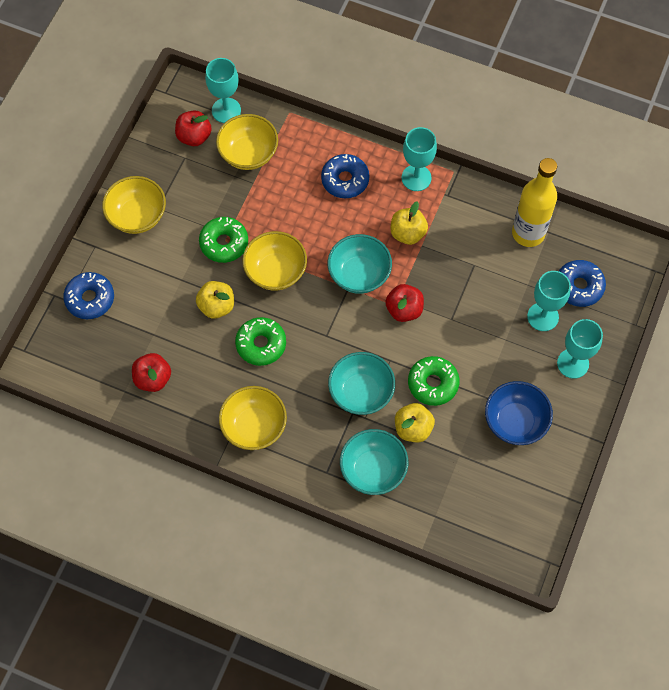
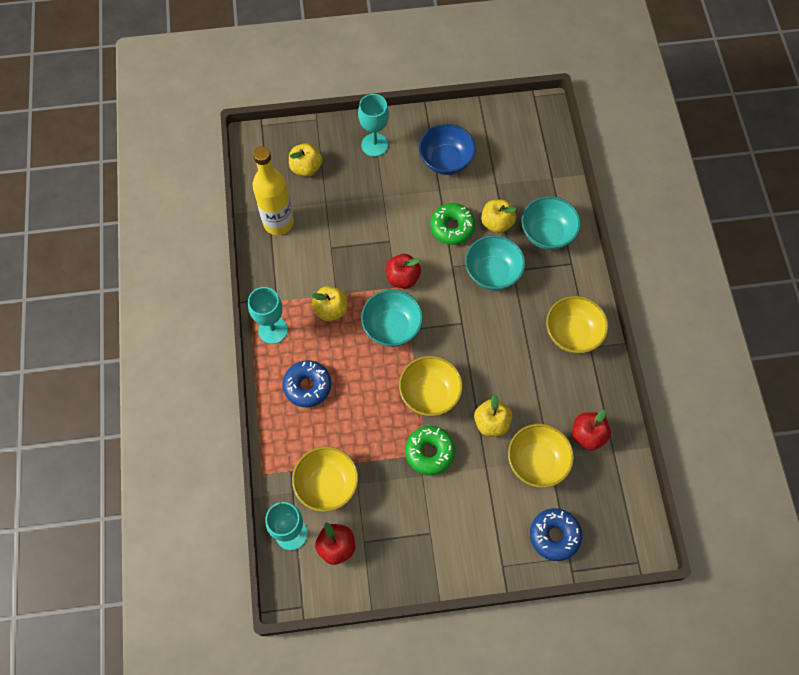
camera: 120 degrees left, 0 degrees up
(137, 216) = (449, 546): yellow bowl -> yellow bowl (537, 462)
(261, 344) = (502, 368): green donut -> none
(543, 316) = (347, 180): turquoise goblet -> none
(579, 286) = (306, 168): blue donut -> yellow apple

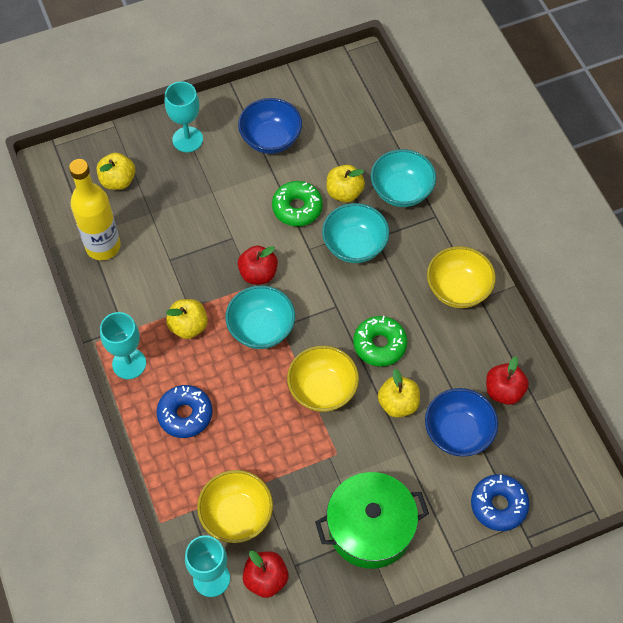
camera: 15 degrees left, 5 degrees down
(429, 452) = (340, 451): green donut -> green donut (379, 345)
(437, 526) = (370, 528): none -> green pot
(537, 462) = (458, 432): yellow bowl -> blue bowl

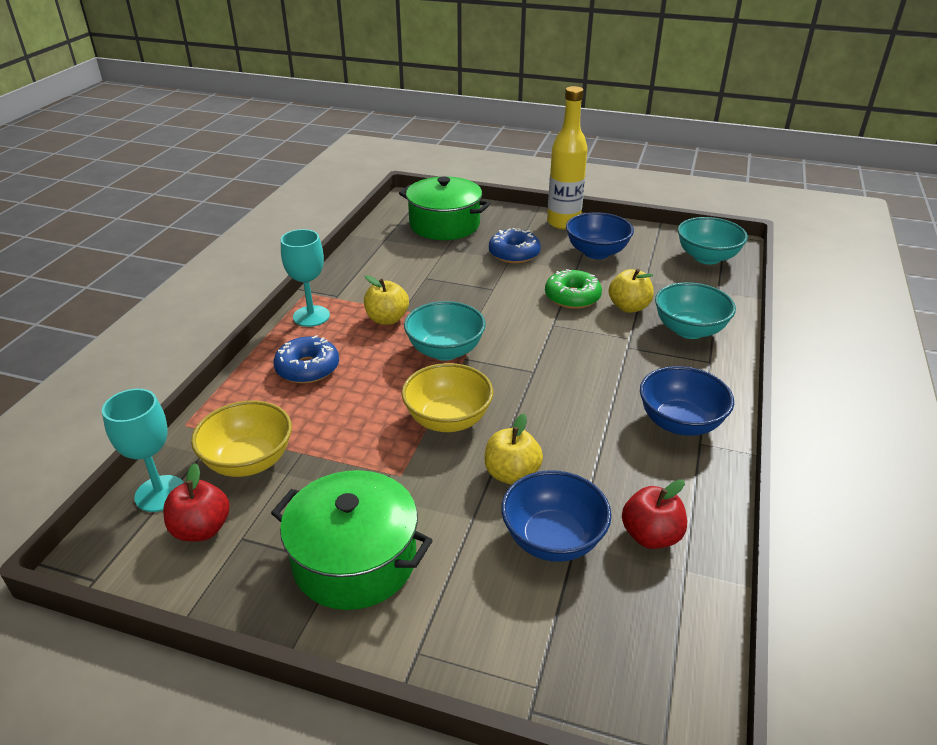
camera: 40 degrees right, 25 degrees down
(103, 246) = (386, 249): yellow bottle -> yellow bottle (563, 223)
(118, 181) = (444, 225): yellow apple -> green pot
(187, 139) = (526, 227): turquoise goblet -> none
(258, 274) = (487, 318): red apple -> none
(354, 245) = (600, 342): turquoise bowl -> turquoise bowl (707, 257)
(379, 345) = (545, 419): green donut -> none
(458, 289) = (680, 423): yellow bowl -> blue bowl
(498, 505) = (528, 645): blue donut -> blue donut (514, 254)

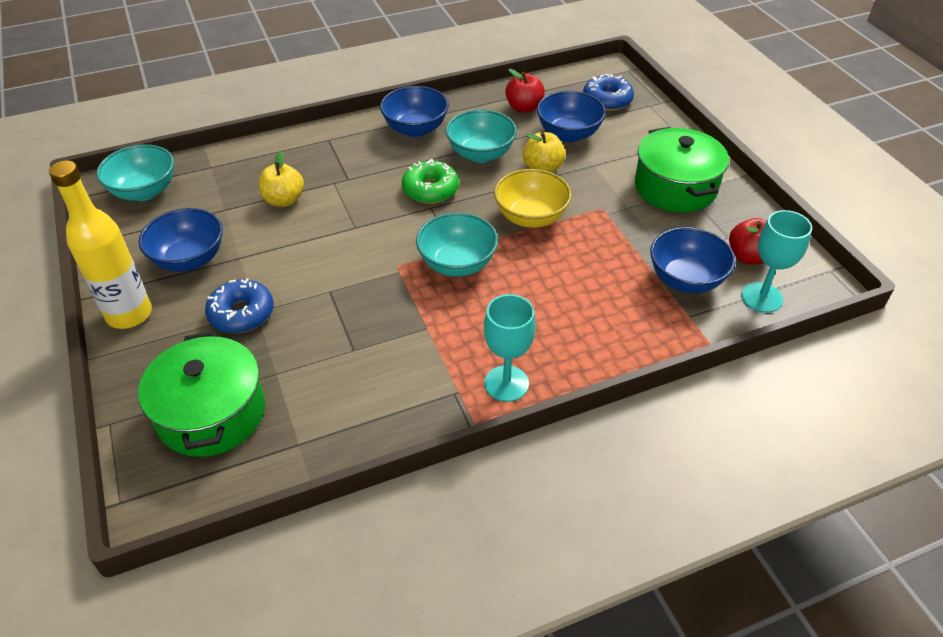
camera: 130 degrees left, 10 degrees up
(249, 461) = (685, 279): yellow bowl -> blue bowl
(307, 368) = (572, 326): blue donut -> blue donut (607, 100)
(387, 319) = (453, 327): yellow apple -> none
(572, 297) = (297, 236): green donut -> green donut (430, 190)
(689, 330) = (292, 160): turquoise bowl -> turquoise bowl (480, 154)

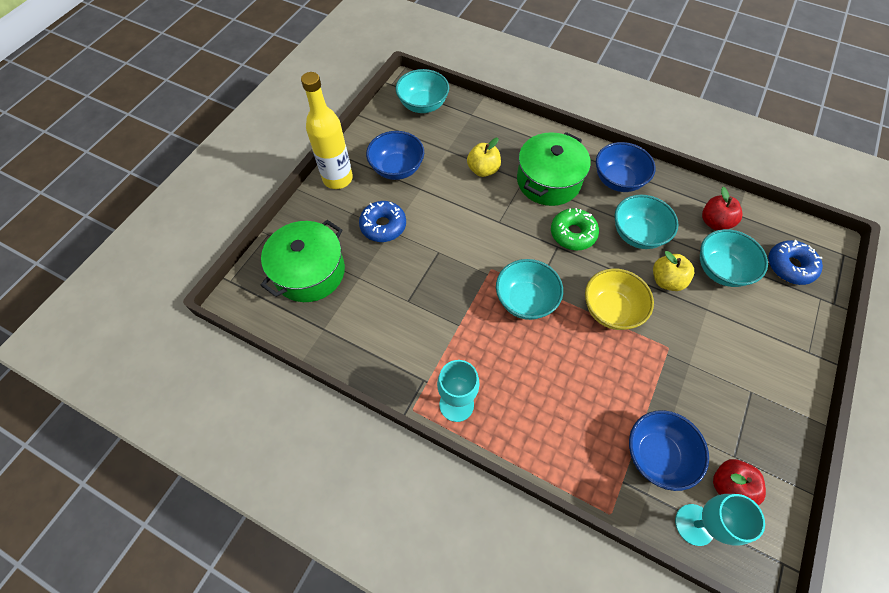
camera: 50 degrees right, 15 degrees up
(568, 134) = (721, 270): blue bowl -> turquoise bowl
(675, 187) = (747, 381): green pot -> green pot (548, 181)

